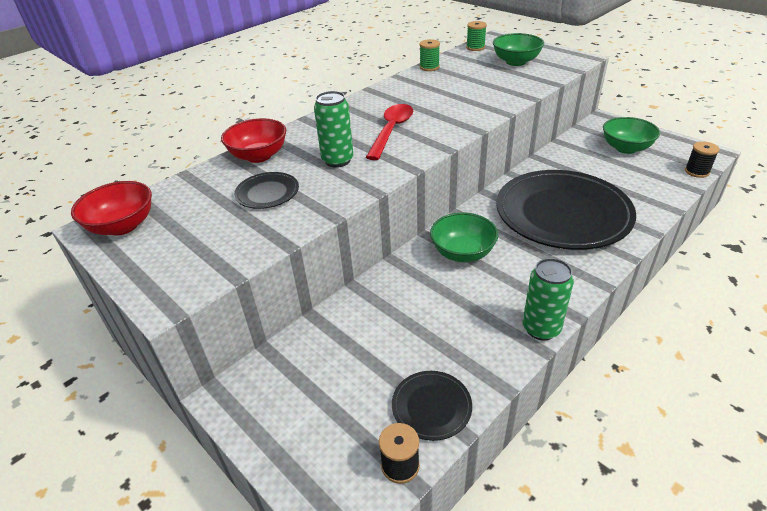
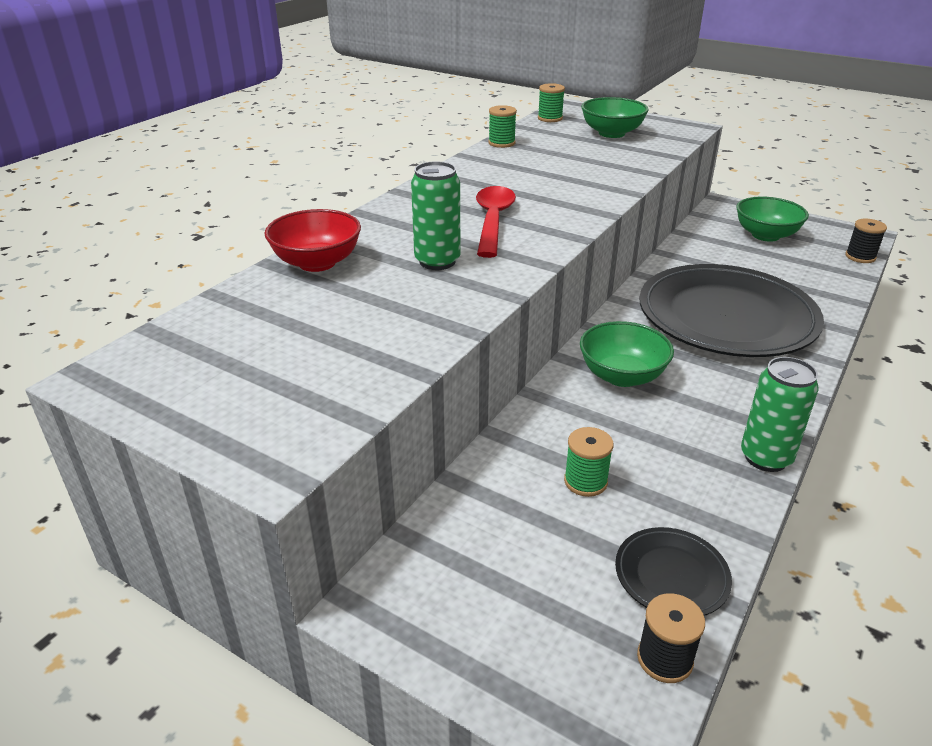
camera: 15 degrees left, 5 degrees down
(122, 226) = (148, 371): red bowl -> none
(267, 193) = (356, 309): black plate -> none
(402, 329) = (585, 481): none -> green spool

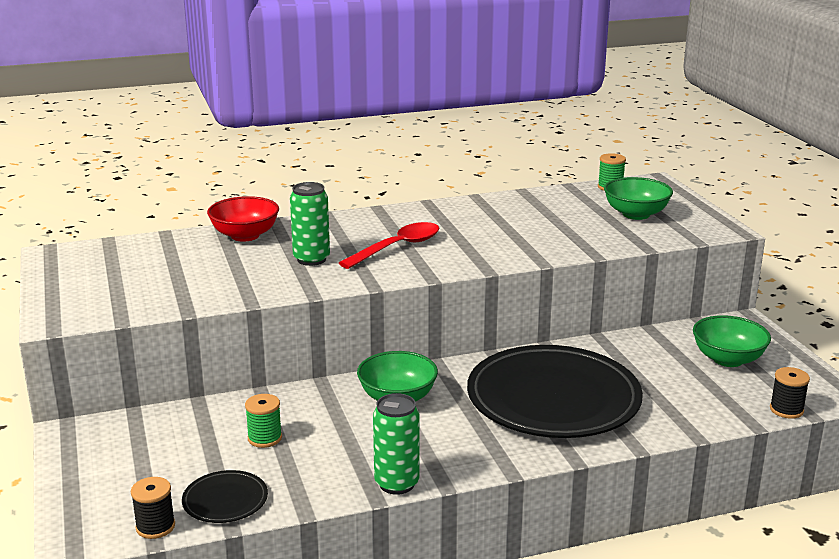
camera: 40 degrees right, 10 degrees down
(501, 143) = (524, 196): green spool -> none

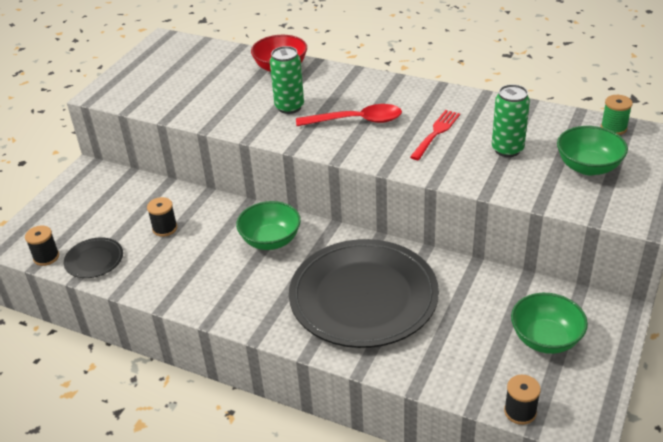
camera: 45 degrees right, 15 degrees up
(264, 438) = (165, 228): green spool -> black spool
(396, 483) = (185, 304): green can -> green can (507, 149)
(484, 233) = (436, 133): none -> red fork

